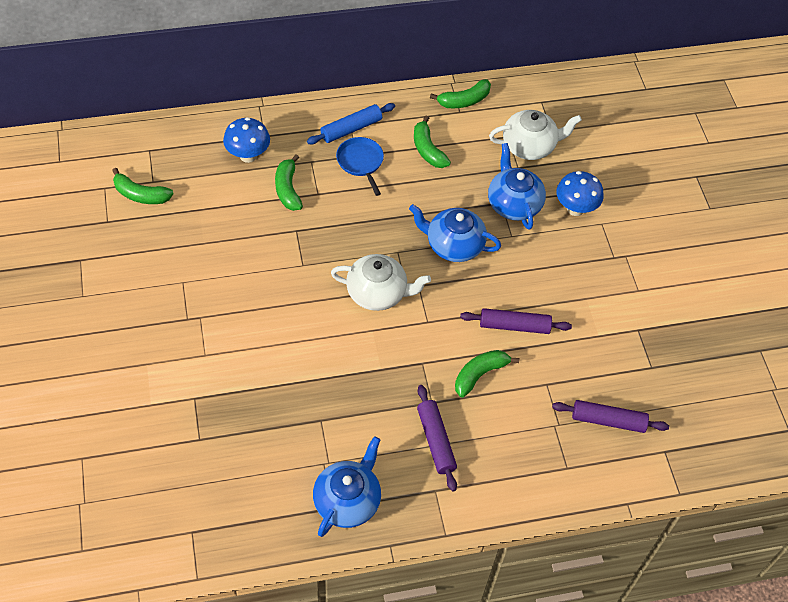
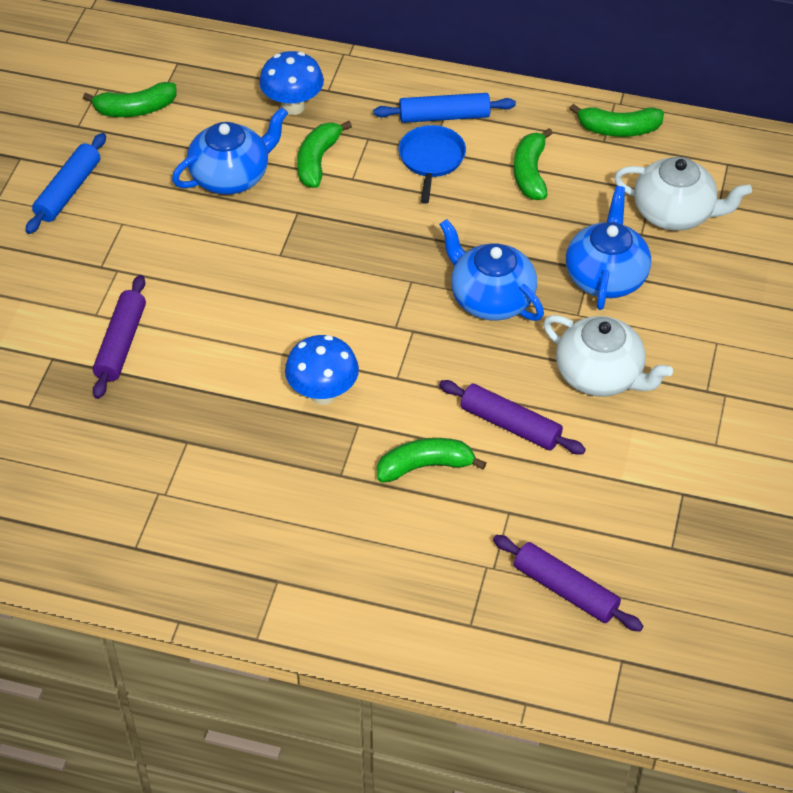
camera: 30 degrees right, 5 degrees down
(130, 272) = (68, 191): none -> blue rolling pin
(141, 195) = (135, 109): green banana -> green banana turned 60 degrees counterclockwise
(347, 501) = (159, 547): blue teapot -> blue teapot (231, 176)
(378, 293) = (354, 320): white teapot -> white teapot (600, 375)
(435, 441) = (315, 522): purple rolling pin -> purple rolling pin (121, 343)
(575, 209) = (690, 311): blue mushroom -> blue mushroom (323, 393)

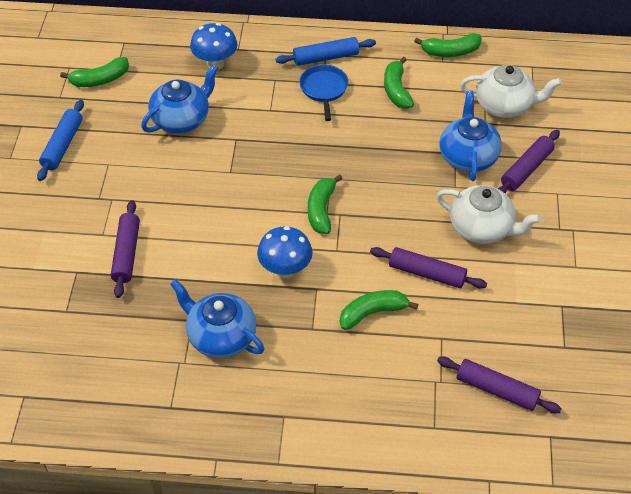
camera: 10 degrees left, 0 degrees up
(317, 161) = (242, 100): green banana -> green banana (321, 210)
(490, 298) = (390, 183): blue teapot -> blue teapot (221, 336)
(682, 304) = (526, 169): none -> purple rolling pin

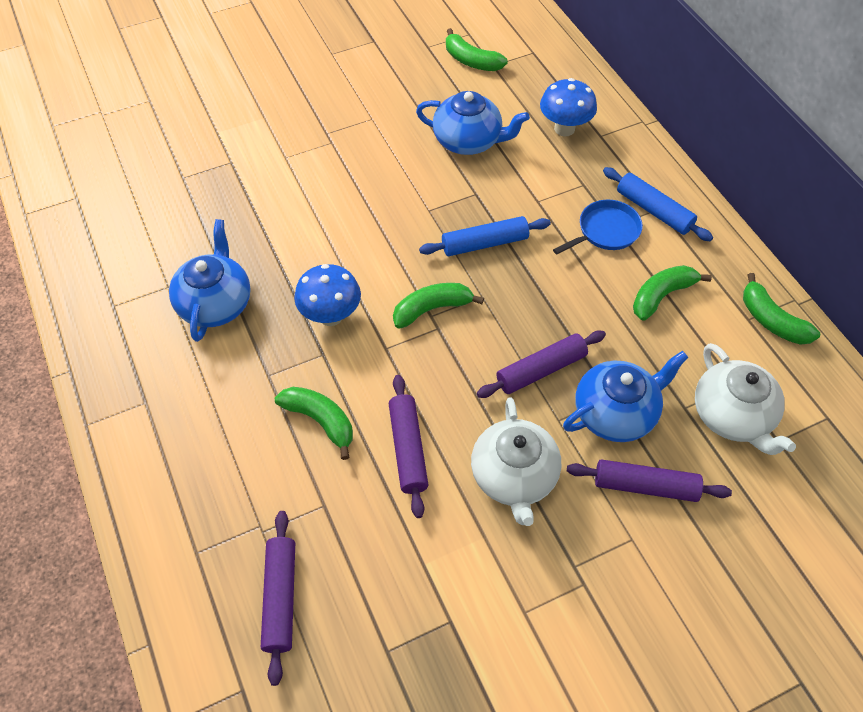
camera: 60 degrees right, 5 degrees up
(62, 145) = (371, 78): blue rolling pin -> blue rolling pin (484, 243)
(126, 253) = (273, 185): purple rolling pin -> purple rolling pin (541, 370)

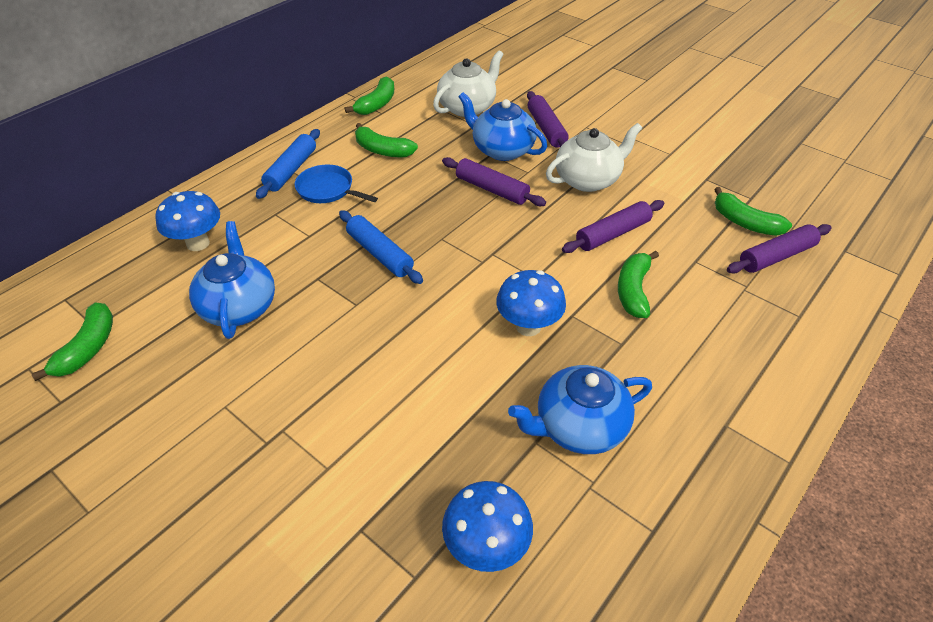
camera: 115 degrees left, 10 degrees down
(173, 216) = (486, 547): none -> blue mushroom
(432, 309) = (475, 263): green banana -> green banana (745, 222)

